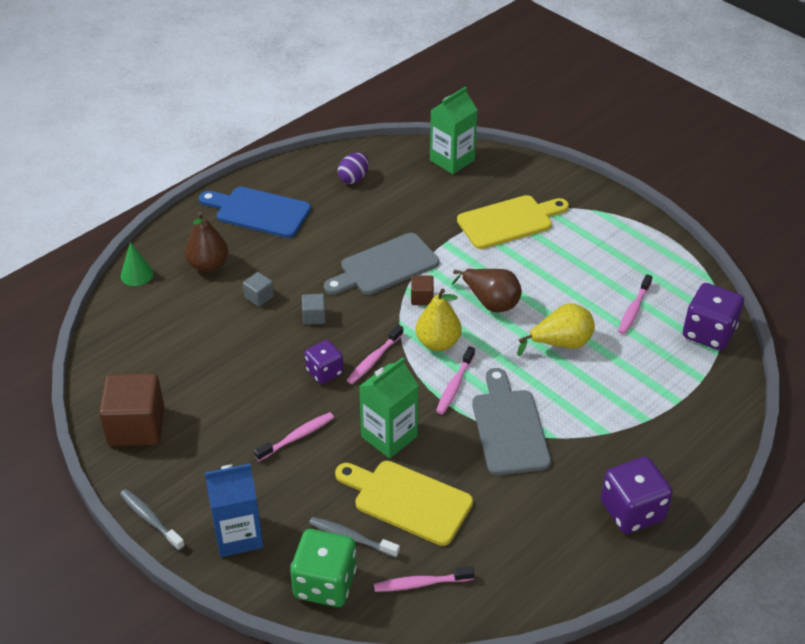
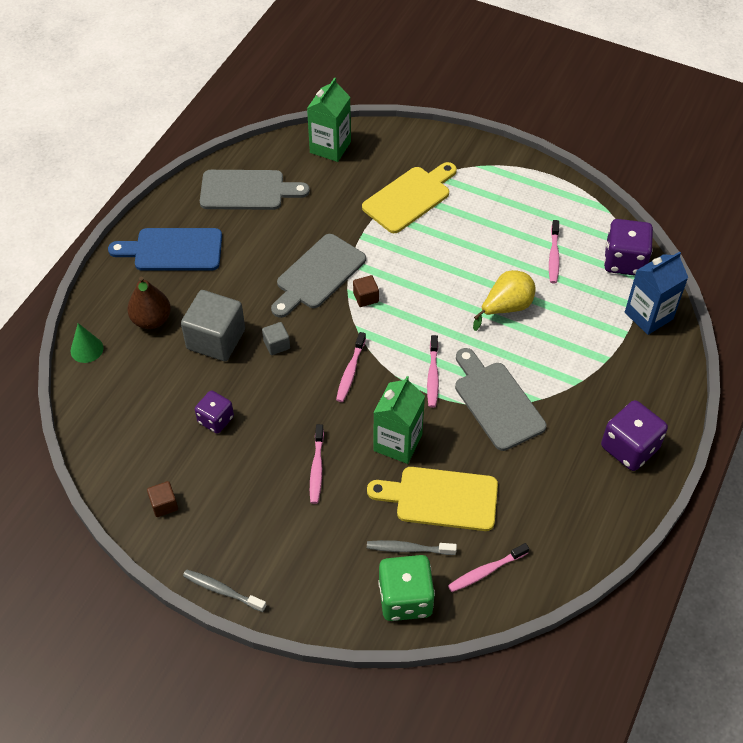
camera: 20 degrees left, 10 degrees up
(136, 426) = (164, 504): brown cube -> brown cube, size x0.46
(238, 535) = (308, 579): blue carton -> blue carton (648, 315)
(259, 297) = (216, 339): grey cube -> grey cube, size x2.15
(297, 437) = (317, 468): pink toothbrush -> pink toothbrush turned 150 degrees clockwise
(324, 372) = (312, 397): purple dice -> purple dice (216, 420)
(353, 178) = (247, 190): purple egg -> grey cutting board
(438, 343) = (400, 338): yellow pear -> none
(490, 302) = (428, 284): brown pear -> none

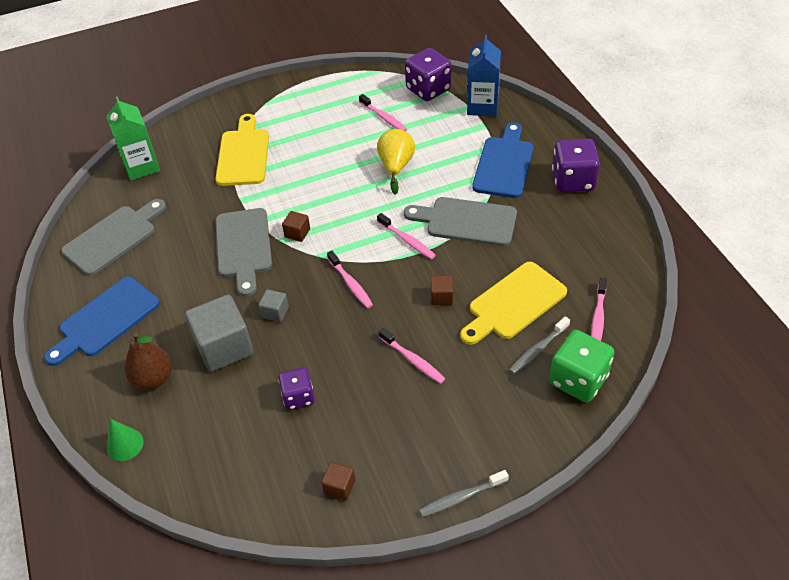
camera: 45 degrees left, 5 degrees down
(398, 443) = (442, 297): green carton -> brown cube
(593, 382) = (504, 164): none -> blue cutting board

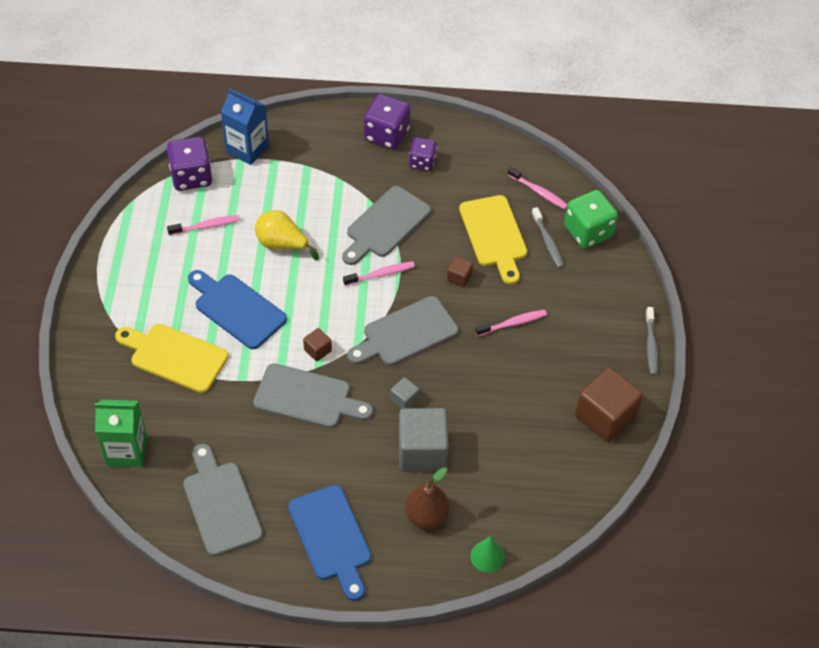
camera: 70 degrees left, 5 degrees up
(298, 397) = (506, 414): purple dice -> purple dice (422, 162)
(339, 487) = (605, 416): brown cube -> brown cube, size x2.15
(351, 284) = (406, 333): pink toothbrush -> grey cutting board
(504, 164) = (334, 169): blue cutting board -> blue cutting board (237, 309)

